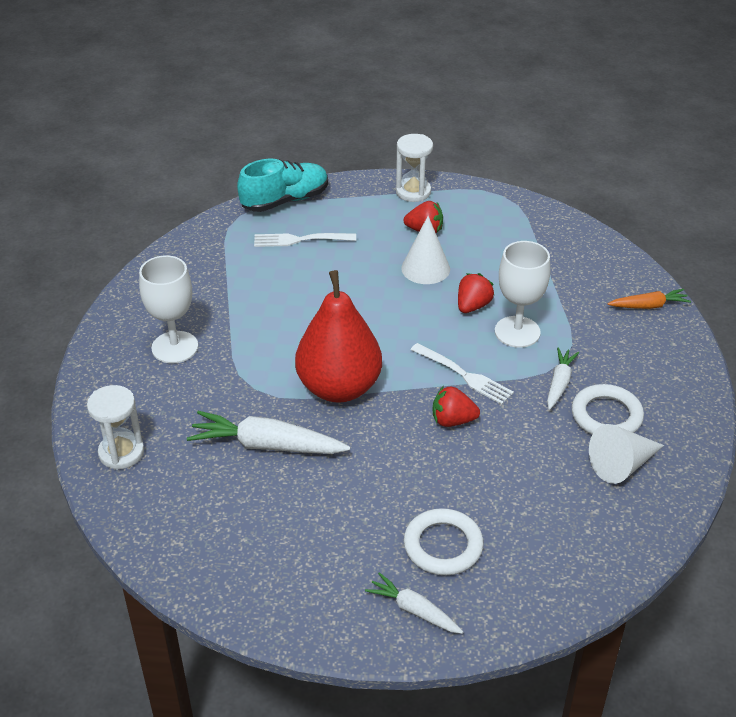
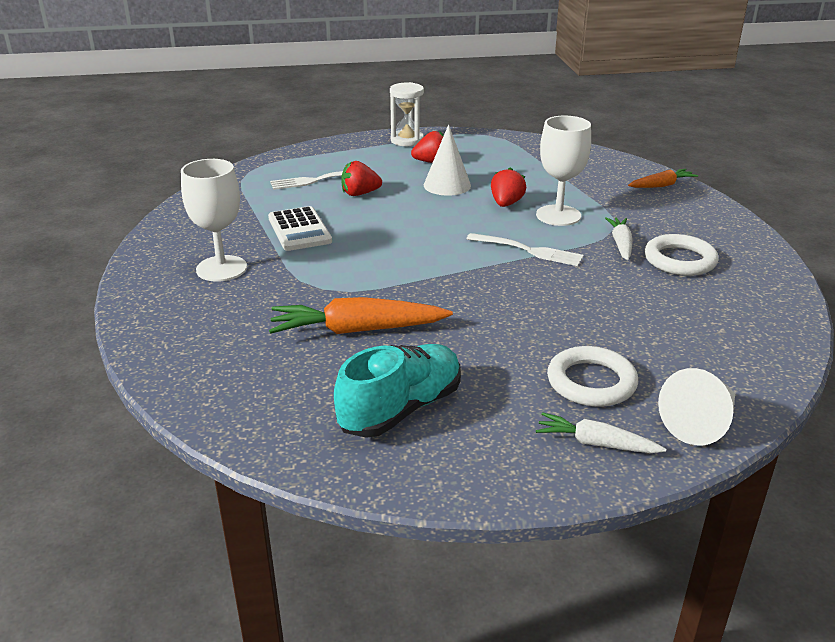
camera: 15 degrees left, 10 degrees down
(121, 453) = (194, 360): white hourglass -> none
(259, 308) = (299, 230): none -> white calculator
(266, 445) = (357, 330): white carrot -> orange carrot
(285, 200) = (289, 157): turquoise shoe -> turquoise shoe (401, 409)
(339, 388) = (410, 275): red pear -> none
(452, 420) = (538, 284): red strawberry -> red strawberry (360, 194)
(622, 464) = (720, 292): white cone -> white cone (701, 422)

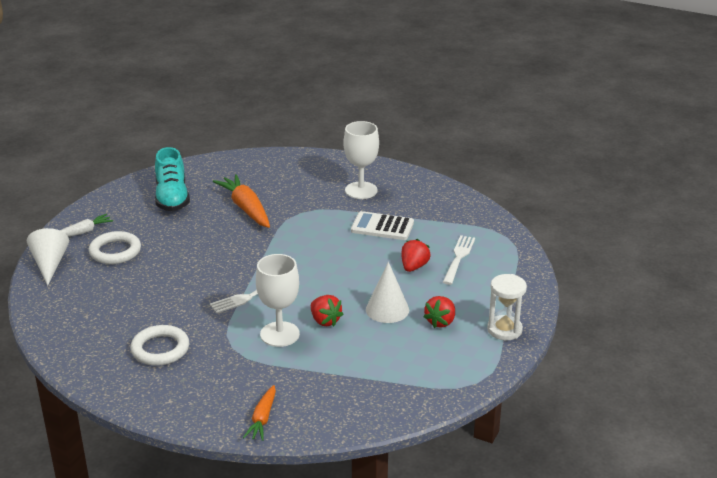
camera: 125 degrees right, 0 degrees up
(357, 330) = (246, 208): orange carrot -> orange carrot turned 60 degrees counterclockwise
(620, 244) = (210, 337): white carrot -> none

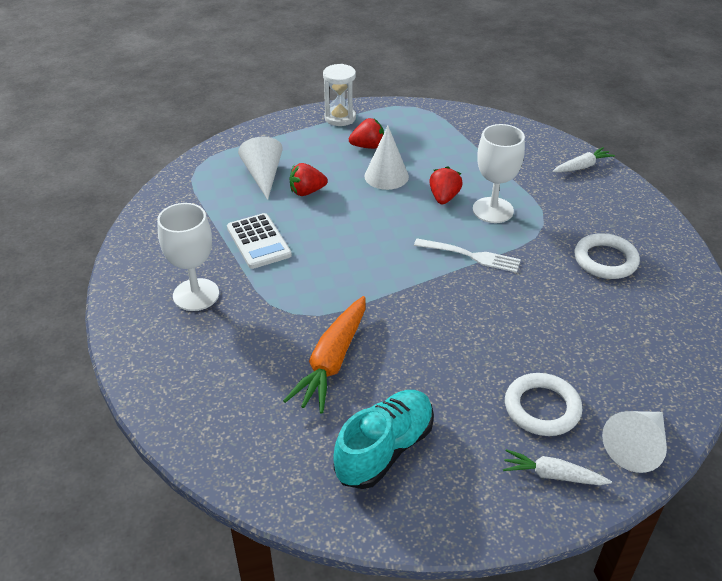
camera: 130 degrees left, 10 degrees up
(262, 419) = (582, 166): orange carrot -> white carrot
(458, 258) = (263, 176): white fork -> white cone

